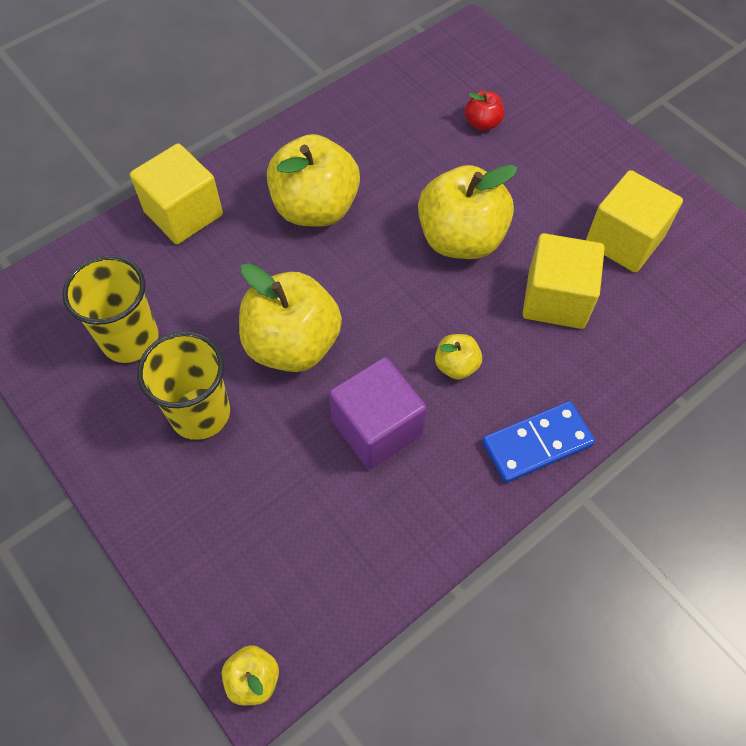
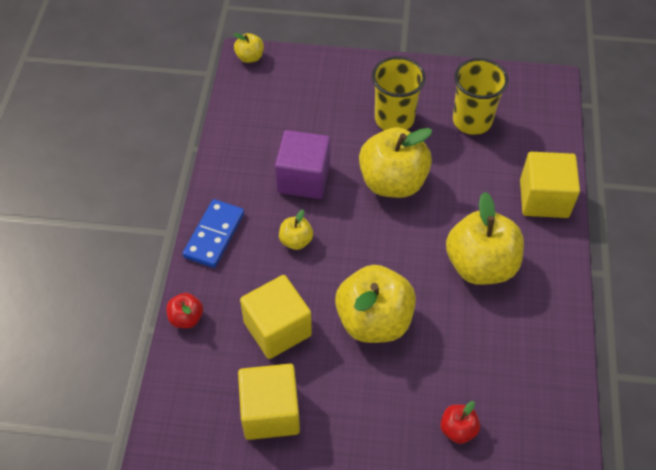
camera: 135 degrees right, 5 degrees down
(639, 378) = (186, 318): none -> red apple

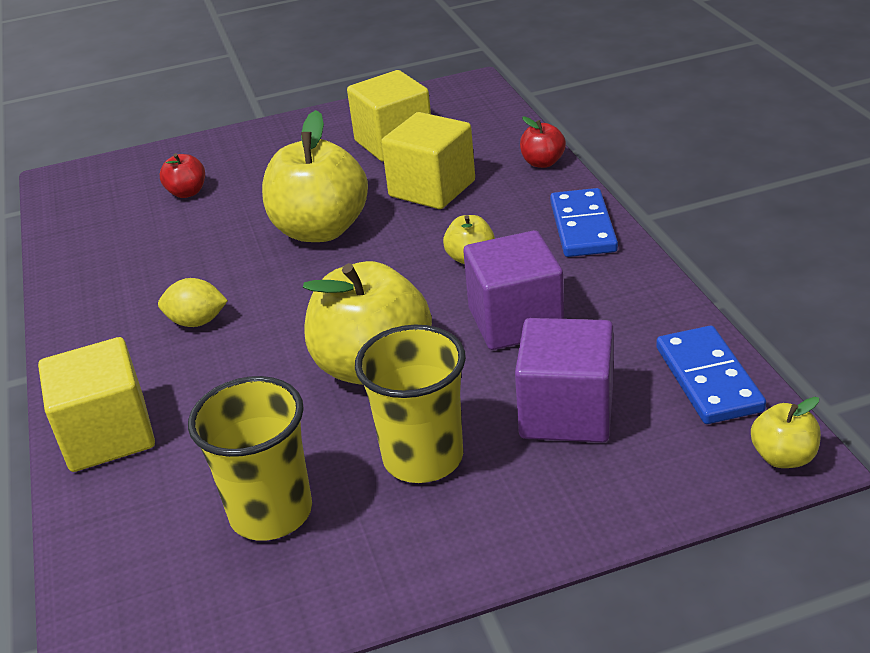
camera: 160 degrees right, 20 degrees down
(244, 103) = (708, 379): none -> blue domino
(318, 114) = (566, 412): none -> purple cube
(480, 265) = (197, 322): yellow apple -> yellow lemon

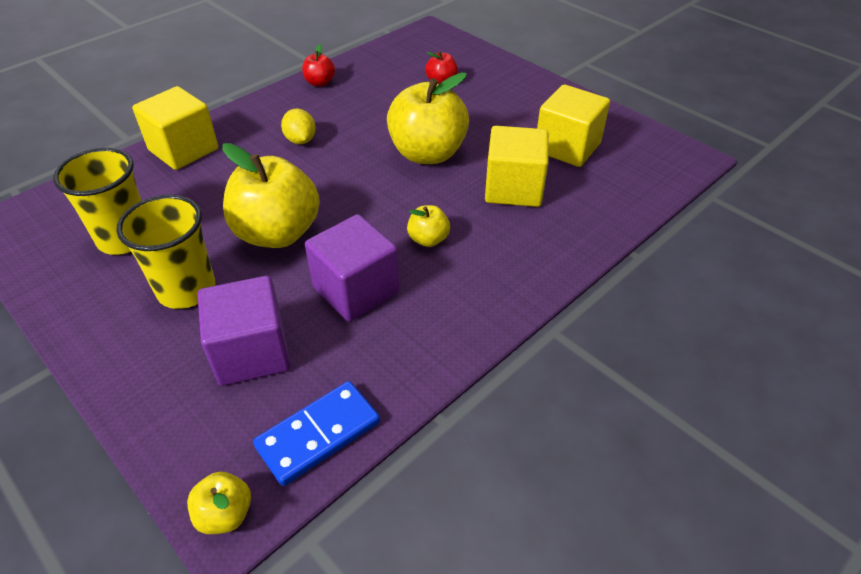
camera: 60 degrees right, 10 degrees up
(543, 163) = (593, 238): red apple -> red apple (320, 83)
(583, 227) = (507, 292): blue domino -> none

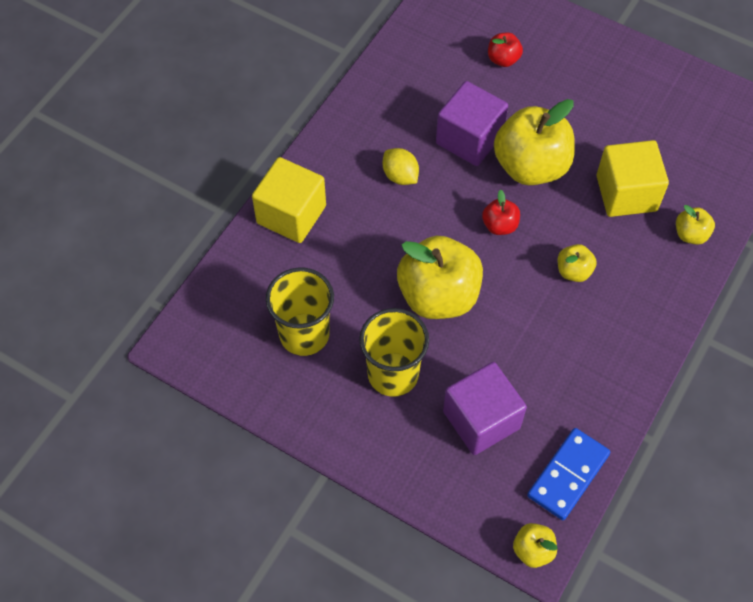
camera: 15 degrees left, 15 degrees up
(320, 83) = (377, 87): red apple -> red apple (499, 225)
(356, 290) = (535, 339): purple cube -> purple cube (469, 139)
(567, 147) = (658, 128): yellow cube -> none
(569, 232) = (690, 234): none -> yellow apple

